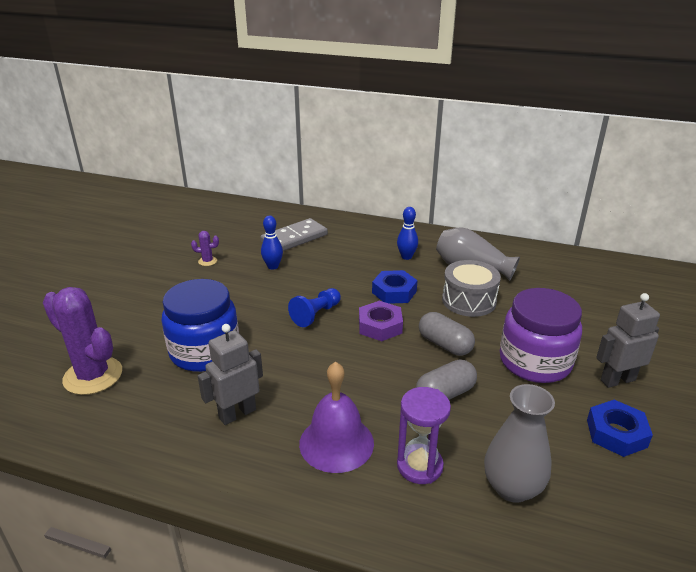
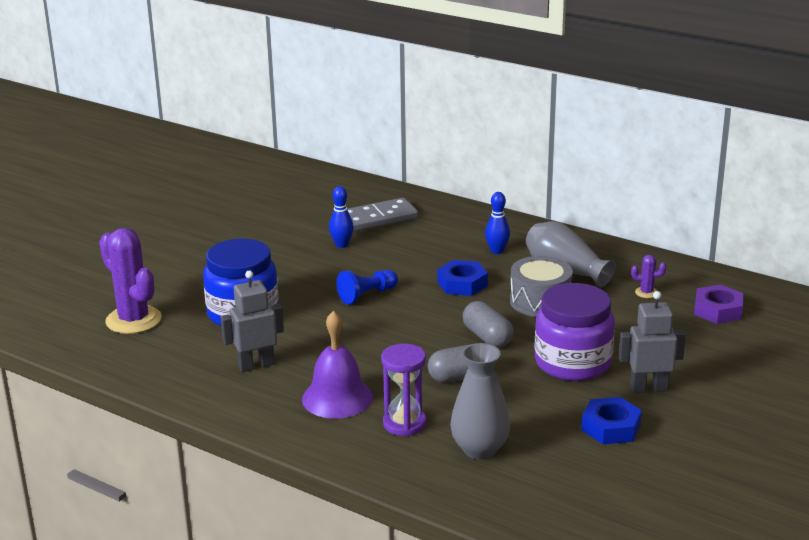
camera: 15 degrees right, 5 degrees down
(207, 261) = (273, 232): purple cactus -> purple cactus (646, 292)
(380, 326) = (429, 313): purple nut -> purple nut (718, 310)

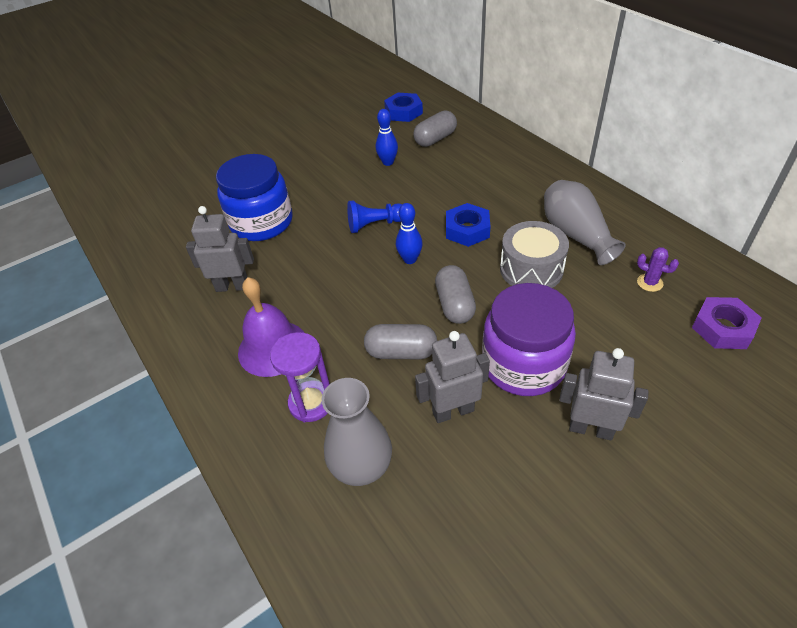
camera: 25 degrees right, 20 degrees up
(133, 320) = (177, 211): purple cactus -> none
(378, 218) = (435, 139): grey domino -> grey capsule
(497, 251) = (521, 196): blue bowling pin -> blue bowling pin (410, 259)
(532, 402) = (453, 411): none -> grey robot
(610, 427) = (519, 479): blue nut -> blue nut (403, 112)

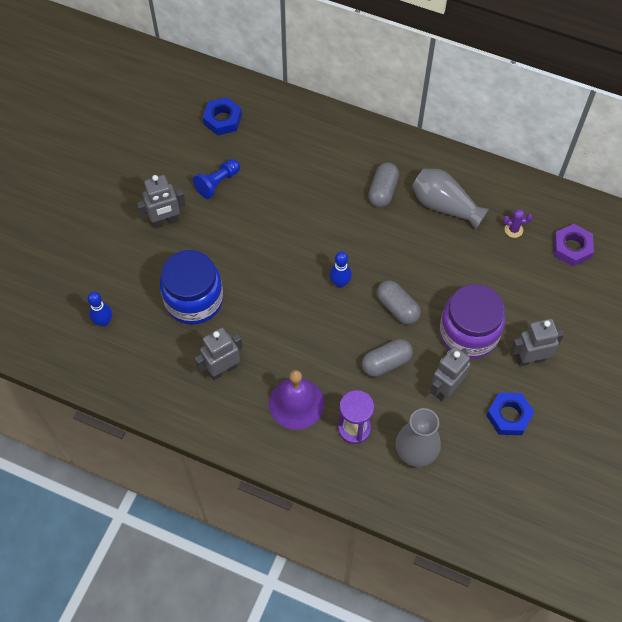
camera: 35 degrees left, 15 degrees up
(293, 161) = (165, 221): none -> grey robot
(375, 225) = (290, 261): blue pawn -> blue pawn (217, 183)
(388, 162) = (252, 189): blue bowling pin -> blue bowling pin (104, 322)
(435, 139) = (275, 144): grey capsule -> grey capsule (383, 191)
(467, 230) = (364, 235): blue nut -> blue nut (509, 416)
(531, 269) = (431, 253): grey drum -> none

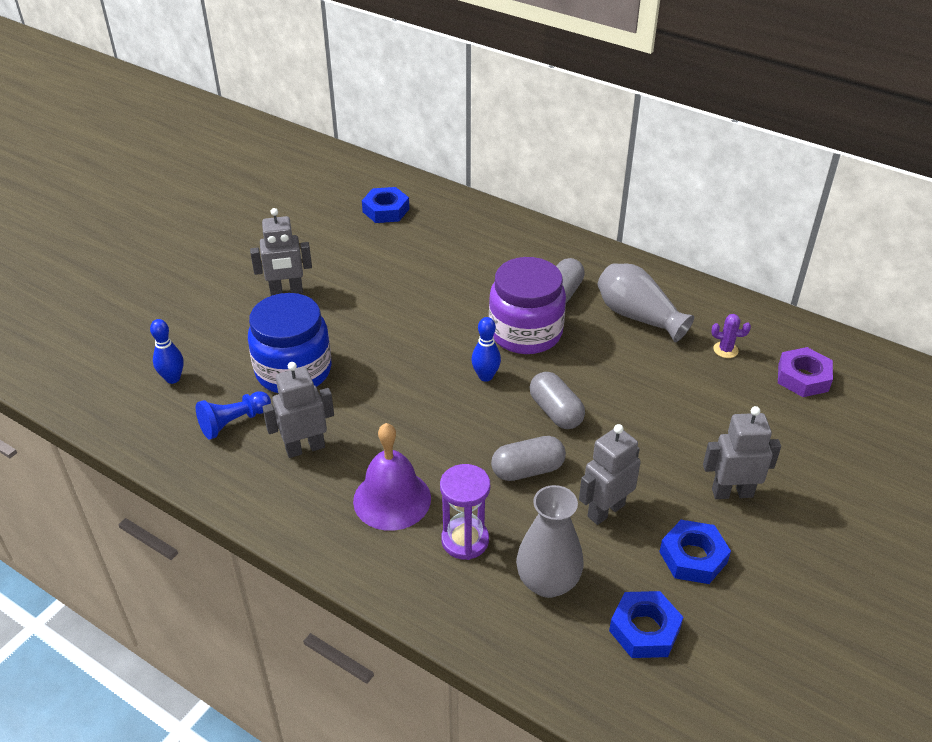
camera: 10 degrees right, 20 degrees down
(217, 183) = (361, 264): blue pawn -> blue pawn (234, 422)
(468, 333) = (648, 452): purple jar -> purple jar (525, 332)
(484, 476) = (644, 629): none -> blue nut

